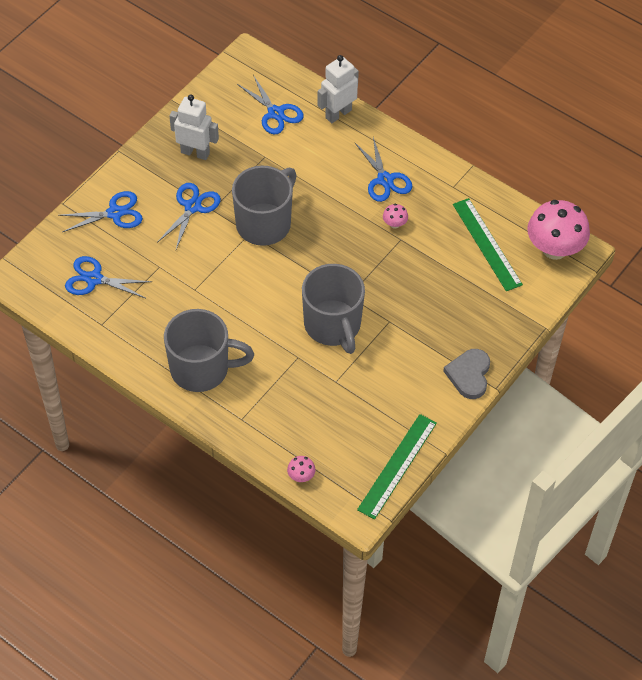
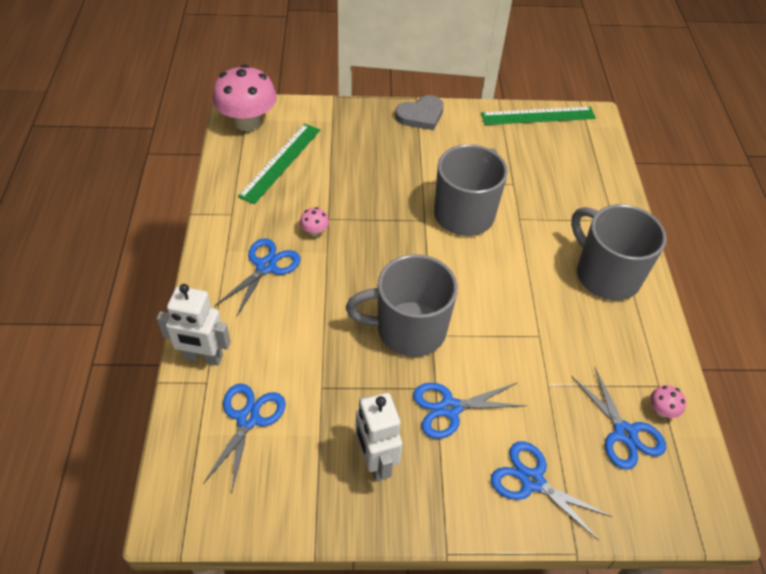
camera: 130 degrees left, 5 degrees down
(301, 476) = (610, 159): pink mushroom -> pink mushroom (661, 410)

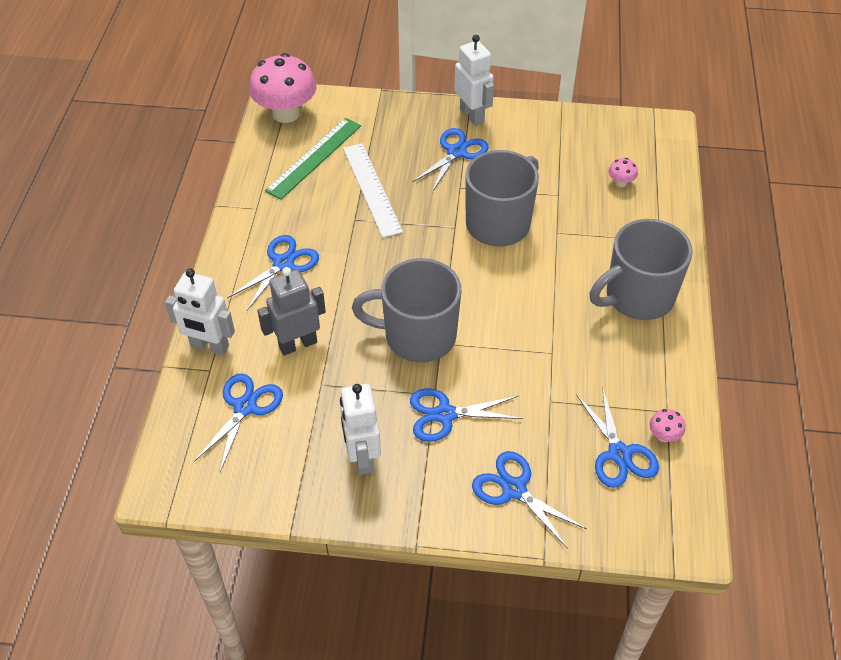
camera: 10 degrees right, 0 degrees up
(292, 347) = (297, 344): none -> grey robot
(314, 231) = (338, 231): pink mushroom -> pink mushroom (620, 182)
(340, 189) = (372, 189): none -> white ruler
(413, 150) = (457, 152): none -> blue scissors
(421, 115) = (472, 115): grey heart -> white robot
(538, 116) = (602, 122): green ruler -> none
(606, 275) = (637, 297): grey mug -> grey mug turned 90 degrees counterclockwise

